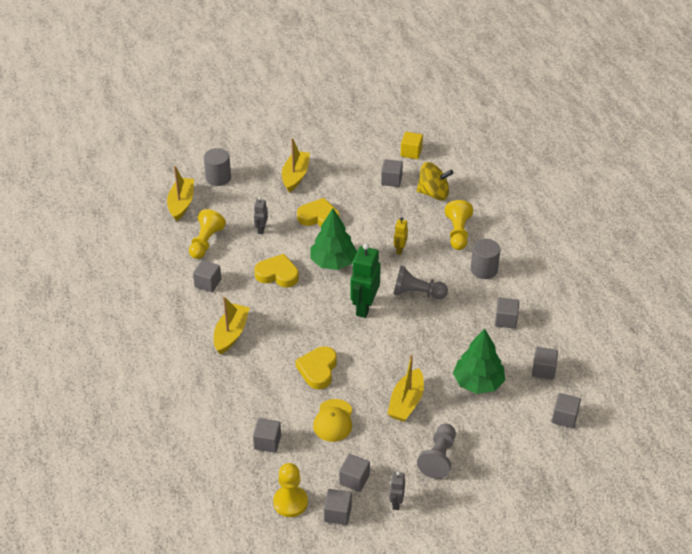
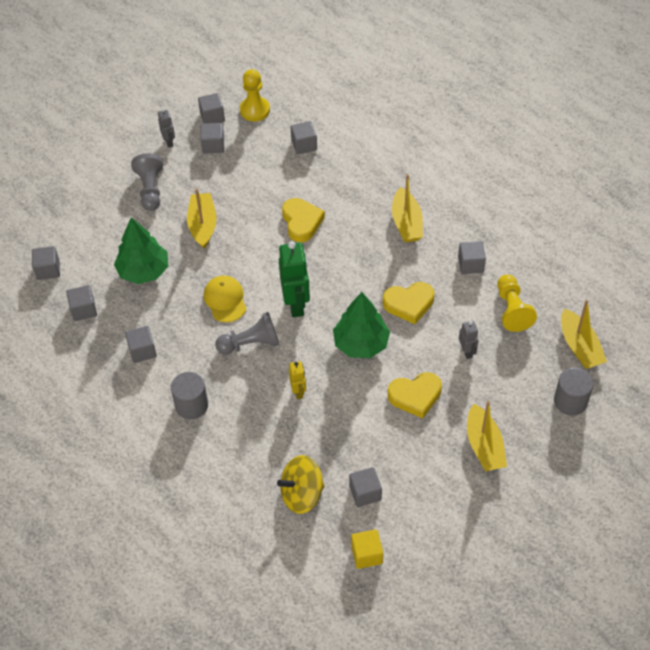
camera: 155 degrees right, 10 degrees up
(333, 420) = (259, 184): yellow cap -> yellow cap (225, 300)
(458, 233) = (244, 445): yellow pawn -> none

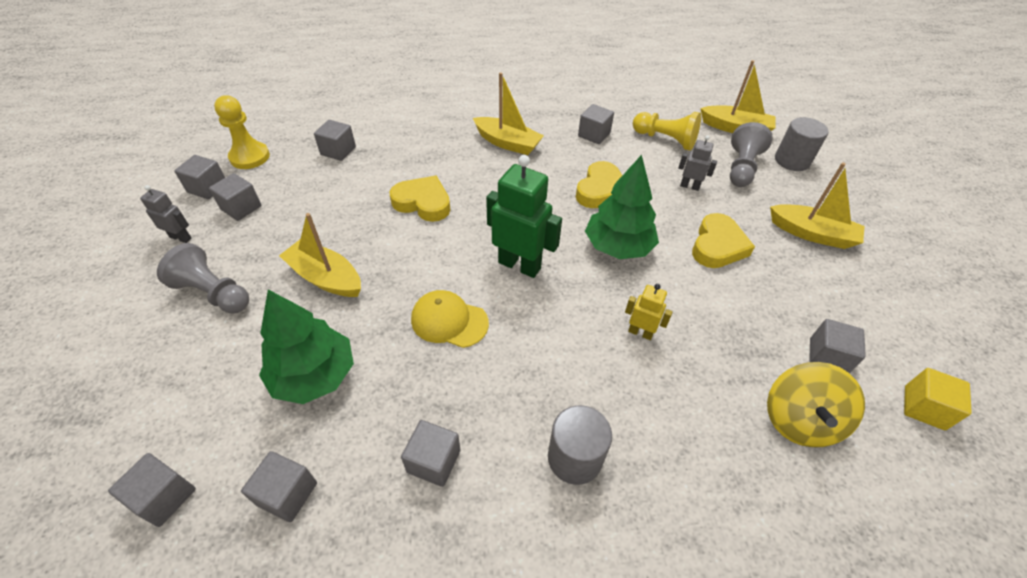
camera: 55 degrees left, 5 degrees down
(251, 343) = (534, 335): grey pawn -> grey pawn (741, 168)

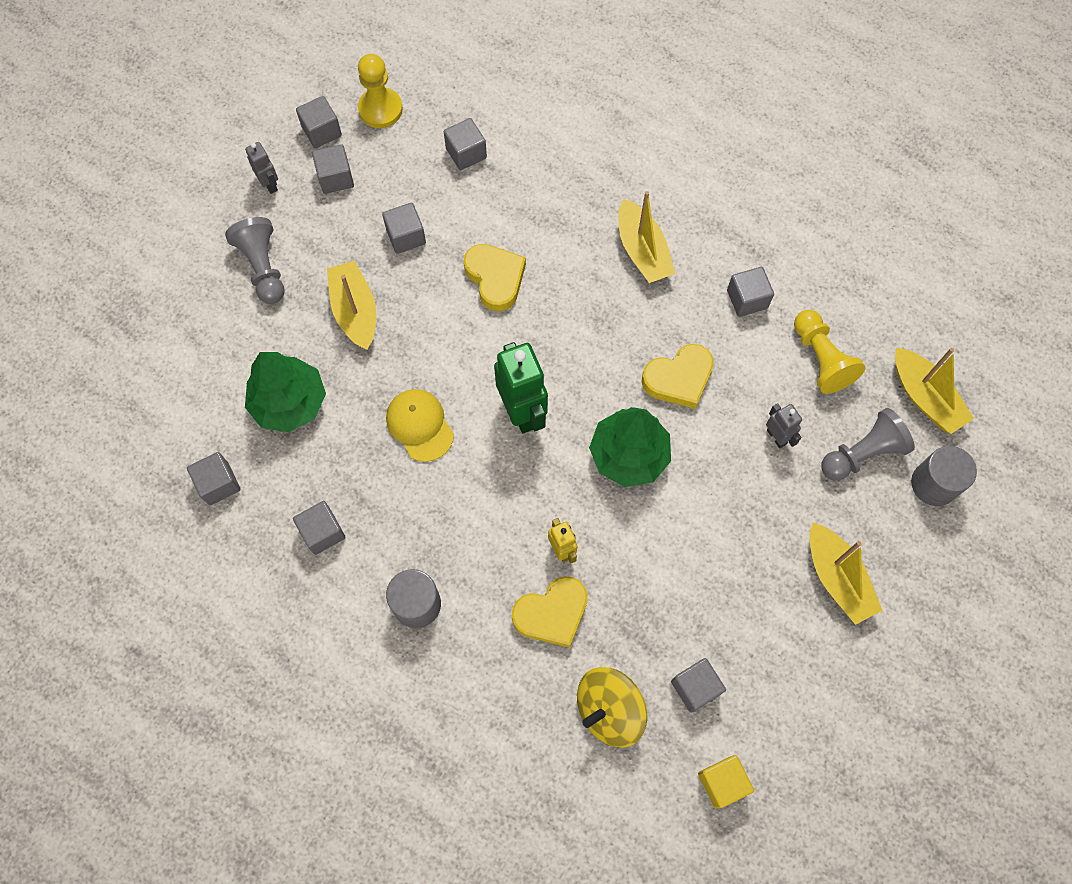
camera: 40 degrees right, 20 degrees up
(164, 497) = (148, 429): grey cube -> grey cube (406, 236)
(717, 246) = (724, 521): yellow heart -> yellow heart (552, 613)

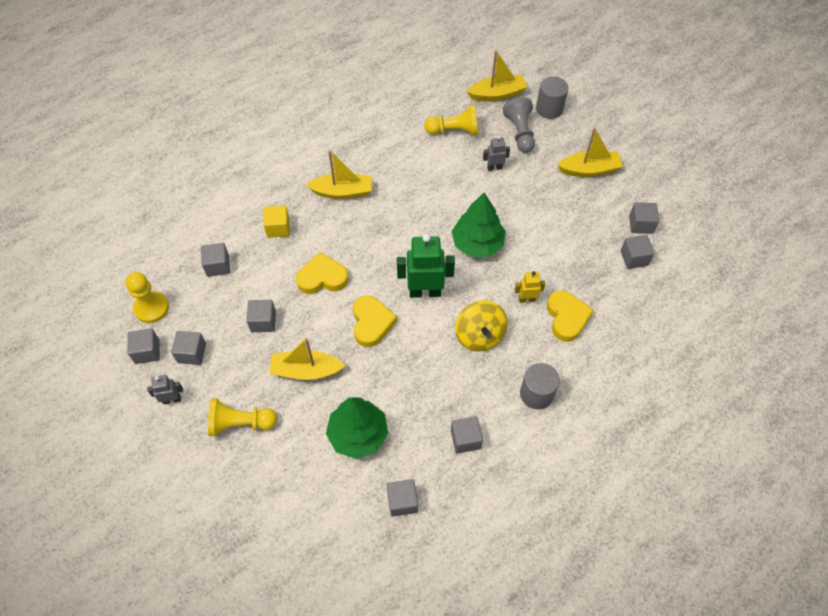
camera: 70 degrees left, 10 degrees down
(263, 267) = (240, 423): grey pawn -> yellow pawn
(419, 425) = (410, 355): yellow cap -> none
(609, 710) = (636, 306): yellow spinning top -> yellow spinning top (479, 335)
(679, 379) = (438, 202): yellow heart -> yellow heart (371, 323)
(722, 782) = (693, 263): yellow cube -> yellow cube (278, 228)
(747, 299) = (400, 151): grey cube -> grey cube (641, 224)

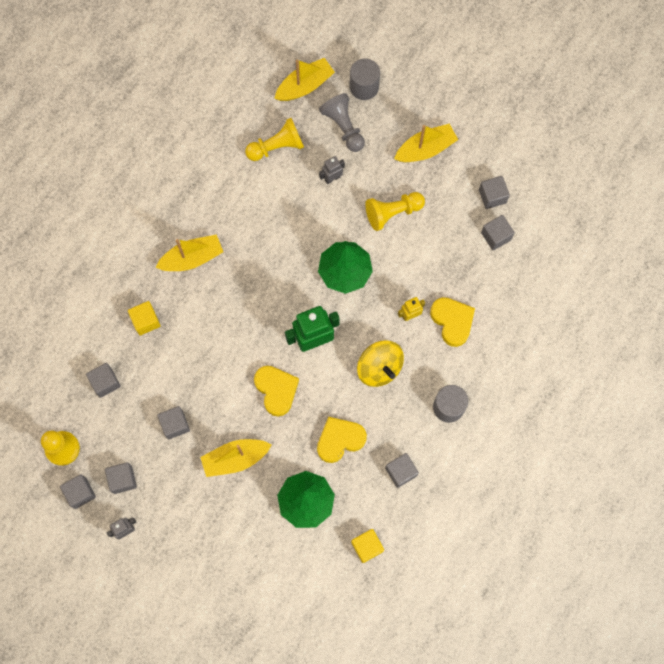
camera: 20 degrees left, 15 degrees up
(240, 423) = (198, 529): yellow pawn -> yellow pawn (392, 213)
(322, 278) = (211, 360): yellow heart -> yellow heart (340, 440)
(402, 501) = (367, 546): grey cube -> yellow cube

